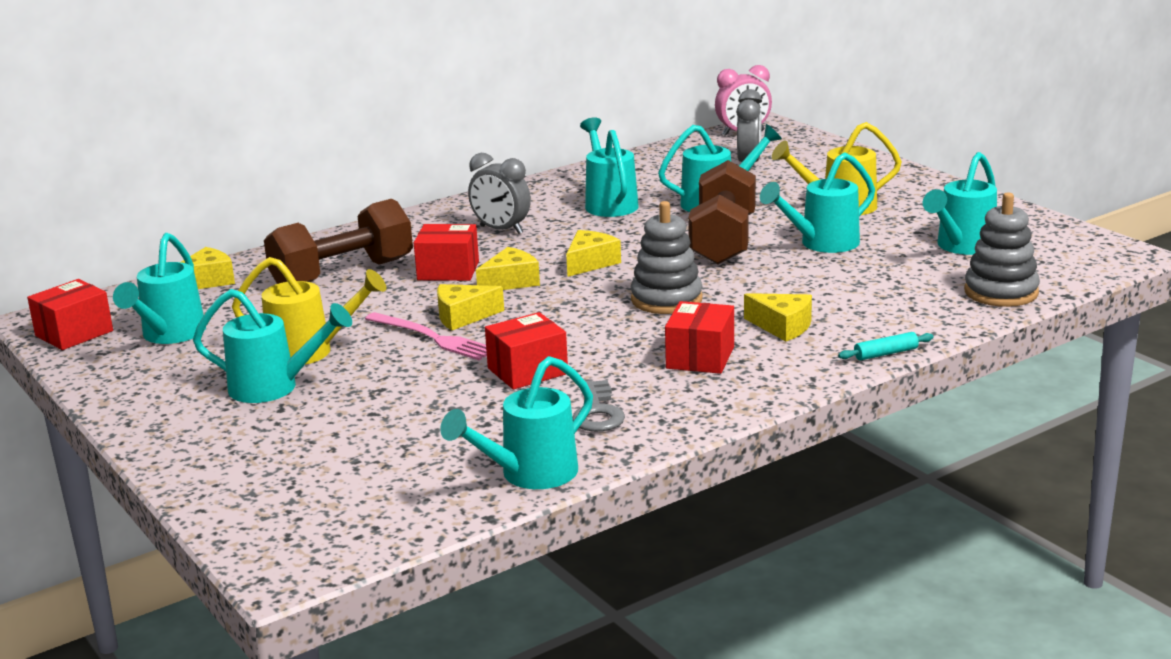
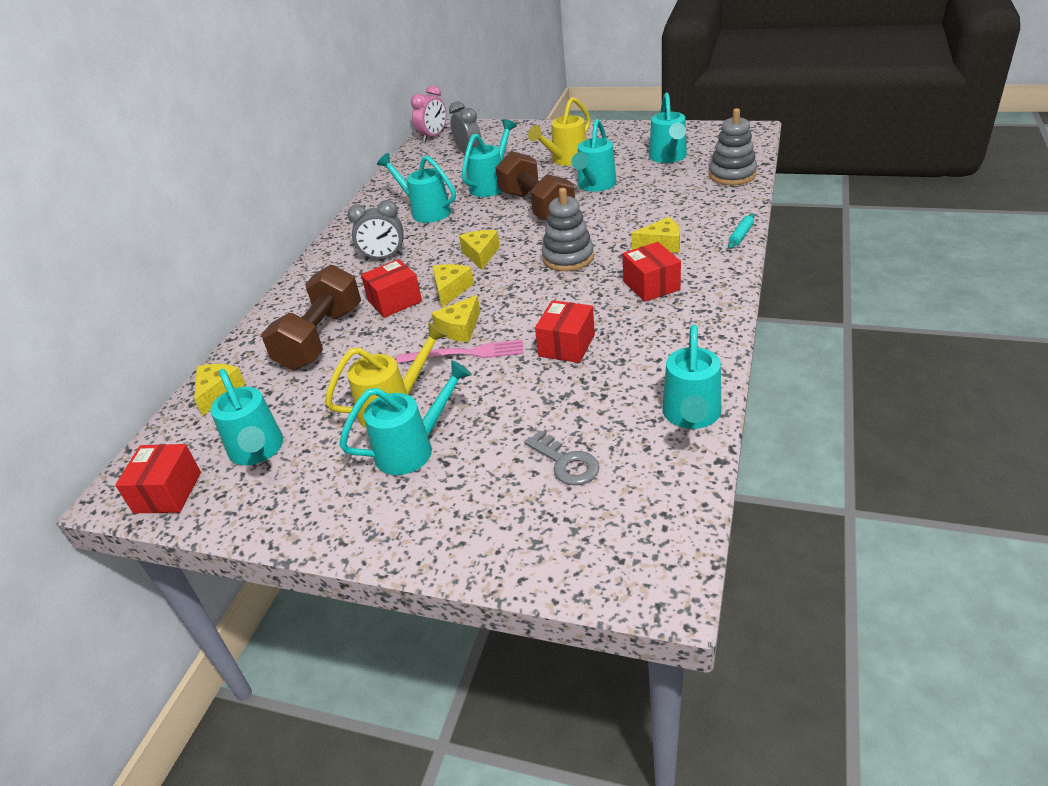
camera: 35 degrees left, 15 degrees up
(597, 412) = (656, 351): grey key -> grey key (566, 463)

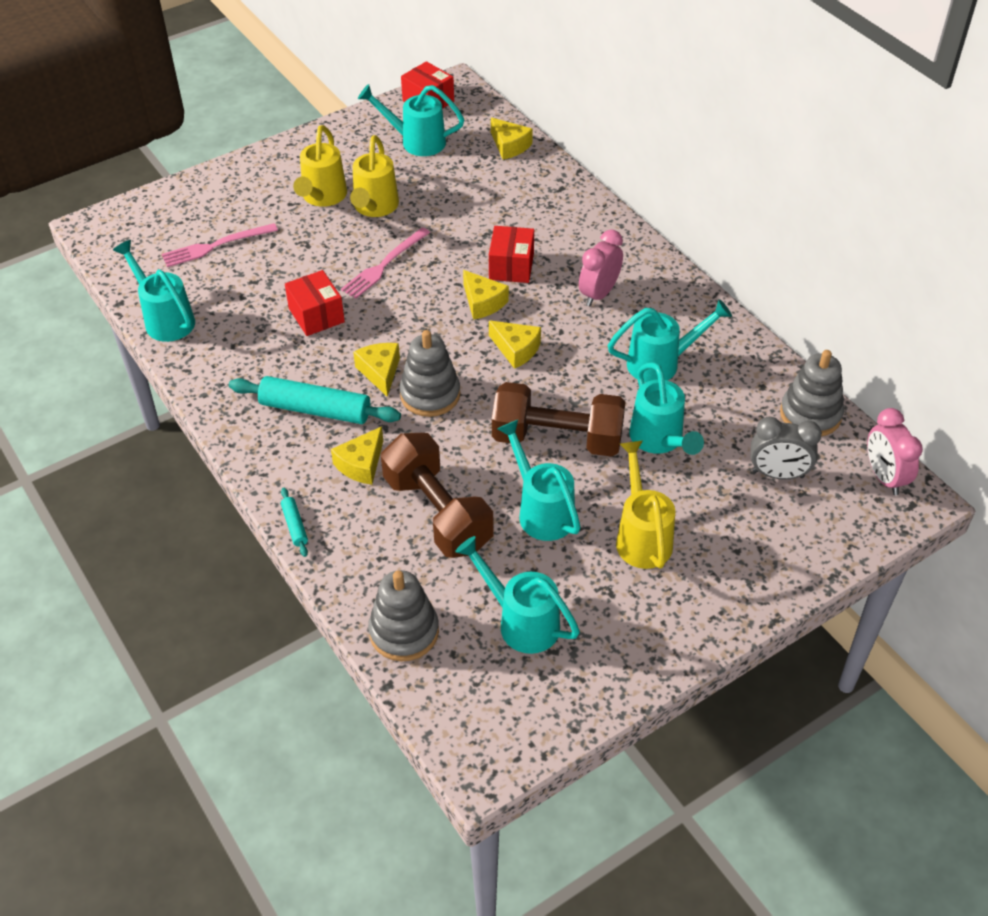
camera: 125 degrees right, 10 degrees up
(321, 338) = (512, 211): brown dumbbell -> brown dumbbell (437, 513)
(384, 257) = (599, 294): grey clock -> pink clock
(411, 164) = (810, 414): none -> grey stacking toy
(413, 449) = (322, 197): turquoise watering can -> yellow watering can
(460, 328) = (419, 279): yellow cheese -> yellow cheese (380, 372)
(566, 463) = (216, 246): grey key -> pink fork
(651, 285) = (315, 410): red box -> turquoise rolling pin

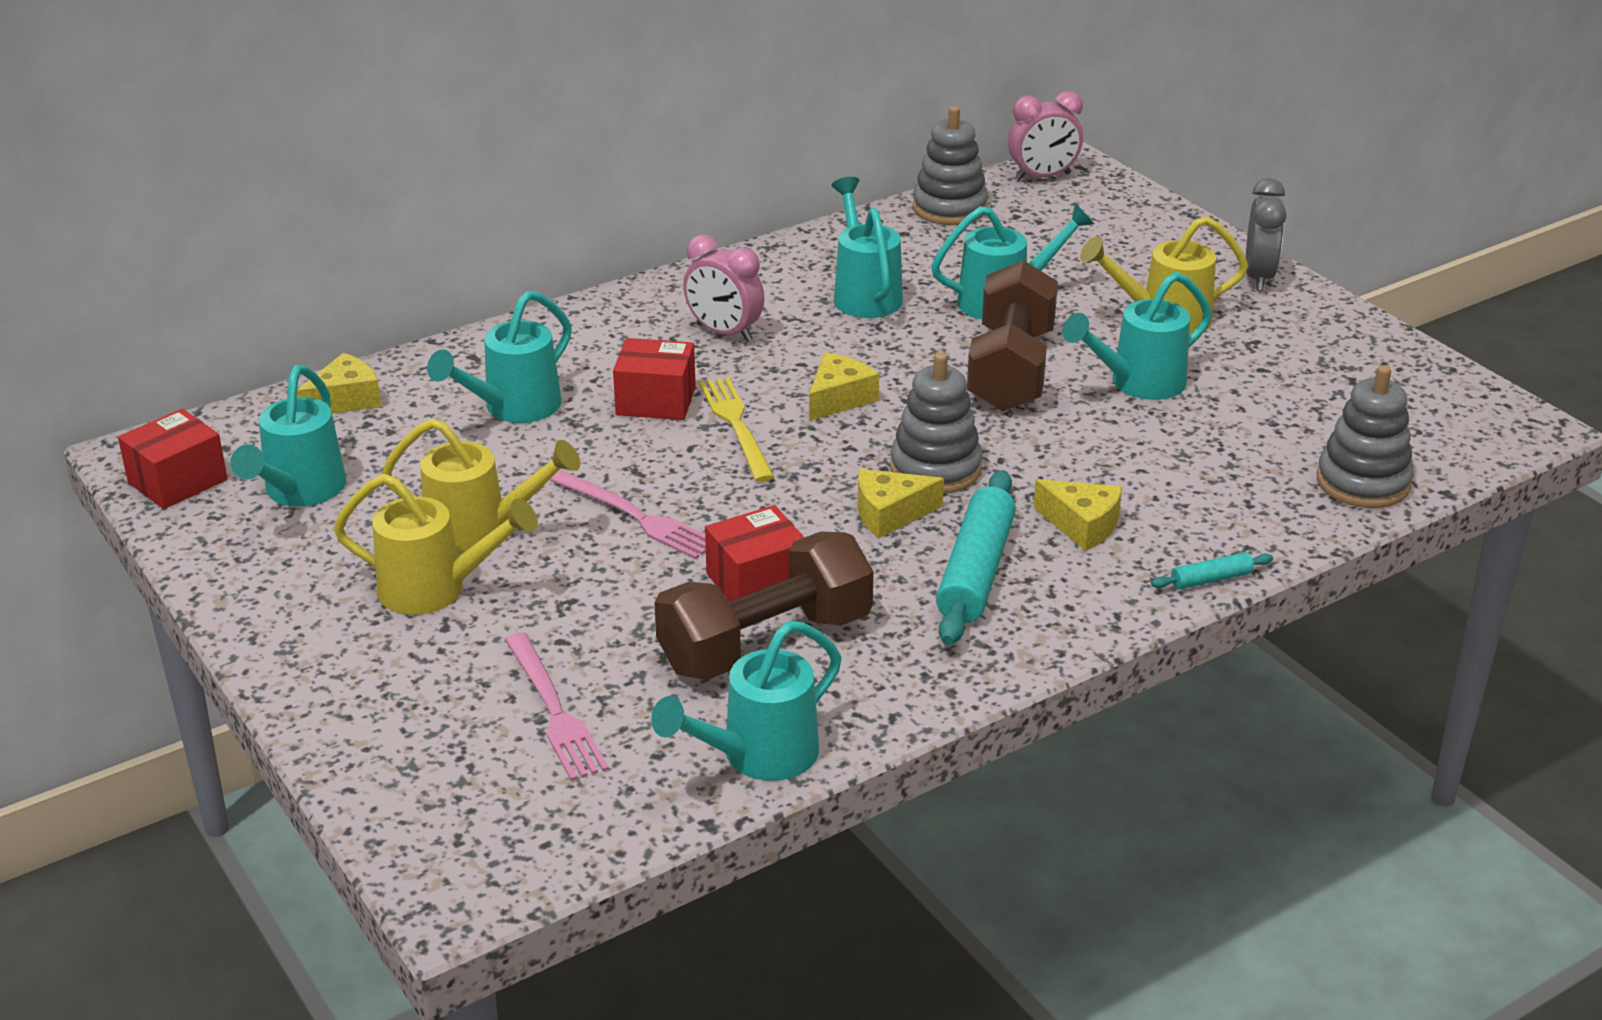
camera: 90 degrees left, 15 degrees down
(437, 513) = (1159, 460): brown dumbbell -> brown dumbbell (765, 643)
(482, 302) = (736, 425): yellow cheese -> yellow fork
(521, 621) = (1317, 400): turquoise watering can -> turquoise watering can (513, 408)
(778, 474) = (1048, 233): grey clock -> grey clock (1258, 277)

